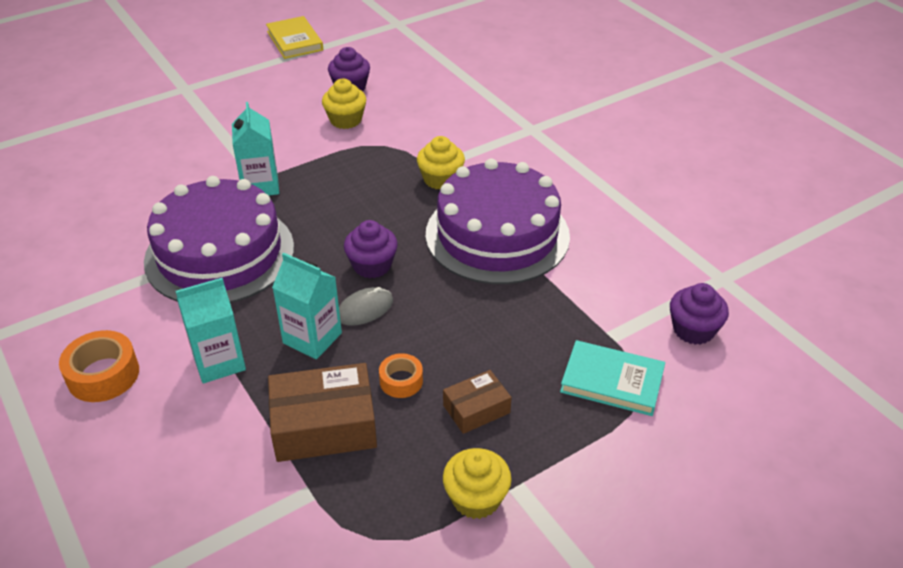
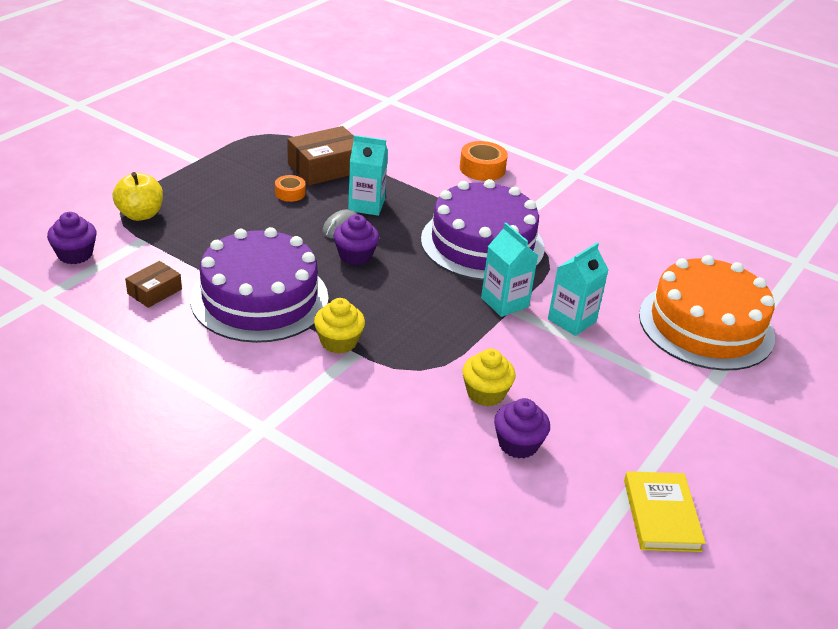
camera: 155 degrees right, 5 degrees down
(104, 133) = (706, 325): none -> orange cake
(219, 362) = (417, 184): turquoise carton -> turquoise carton (572, 320)
(295, 41) = (661, 515): yellow book -> yellow book turned 45 degrees clockwise
(476, 409) = (233, 187): brown box -> brown box (154, 291)
(476, 498) = (218, 153): yellow cupcake -> none
(612, 381) = (140, 214): turquoise book -> yellow apple

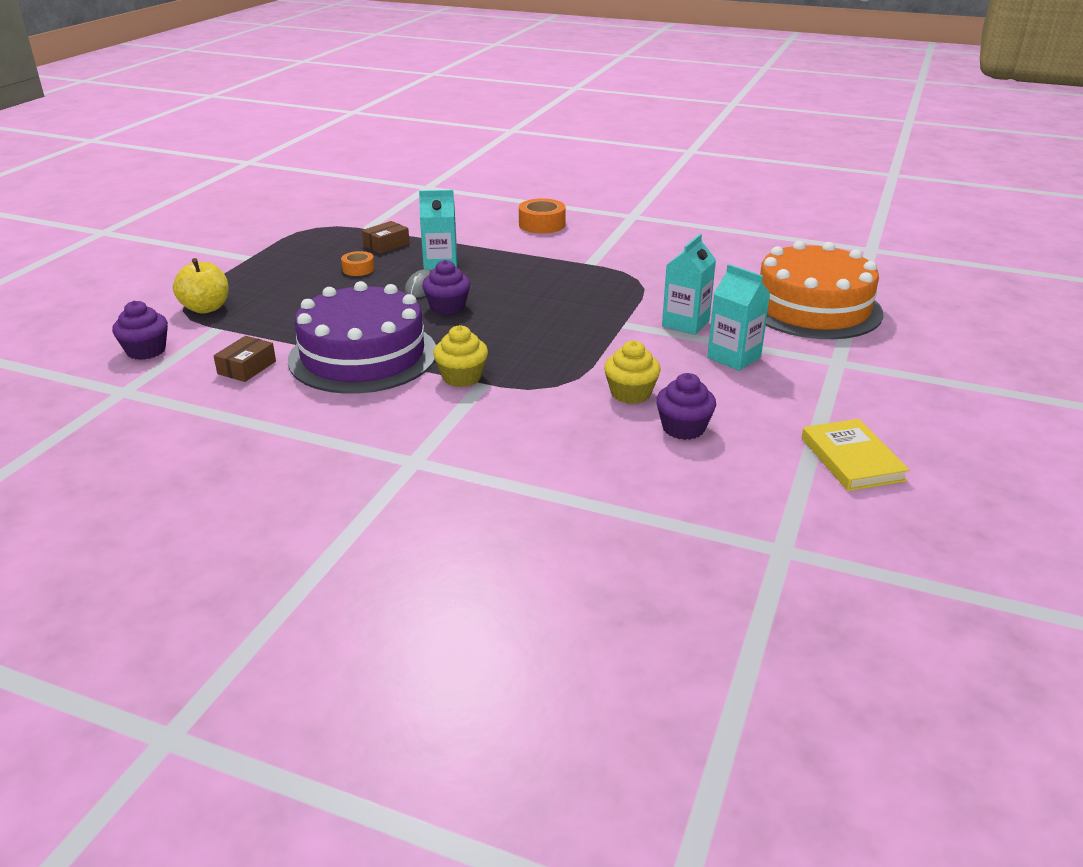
camera: 10 degrees left, 5 degrees down
(326, 167) = (386, 245): brown box -> brown box, size x0.57
(482, 243) = (569, 279): purple cake -> none
(504, 302) = (614, 320): turquoise carton -> turquoise carton (734, 357)

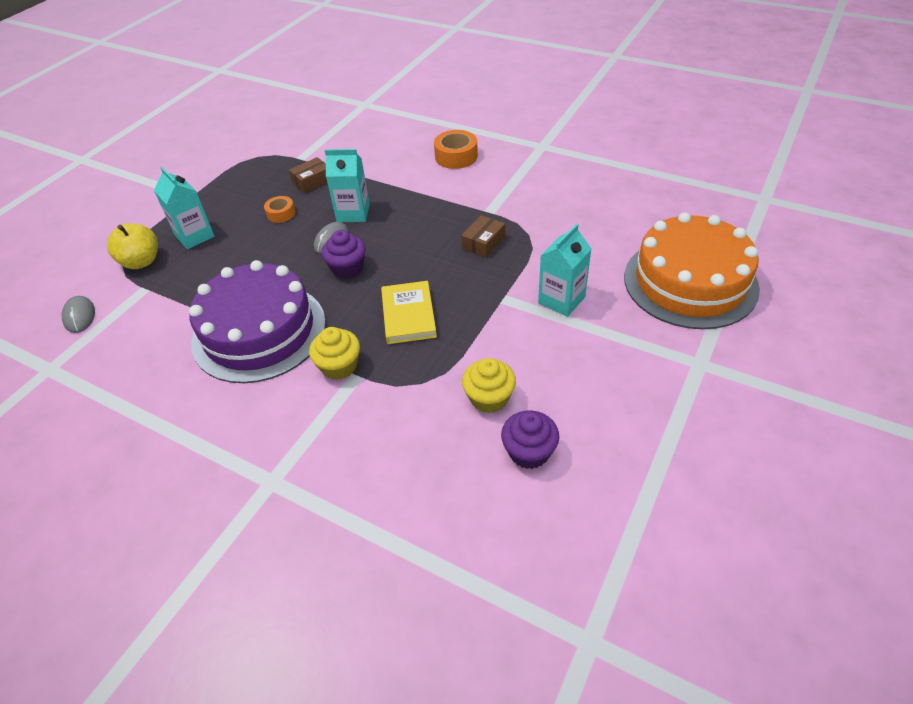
camera: 10 degrees right, 15 degrees up
(146, 351) = (79, 316): purple cupcake -> grey mouse
(247, 367) = (157, 343): brown box -> brown box (483, 242)
(734, 357) = (598, 351): turquoise carton -> turquoise carton (194, 236)
(851, 459) = (686, 510): yellow book -> yellow book (408, 315)

